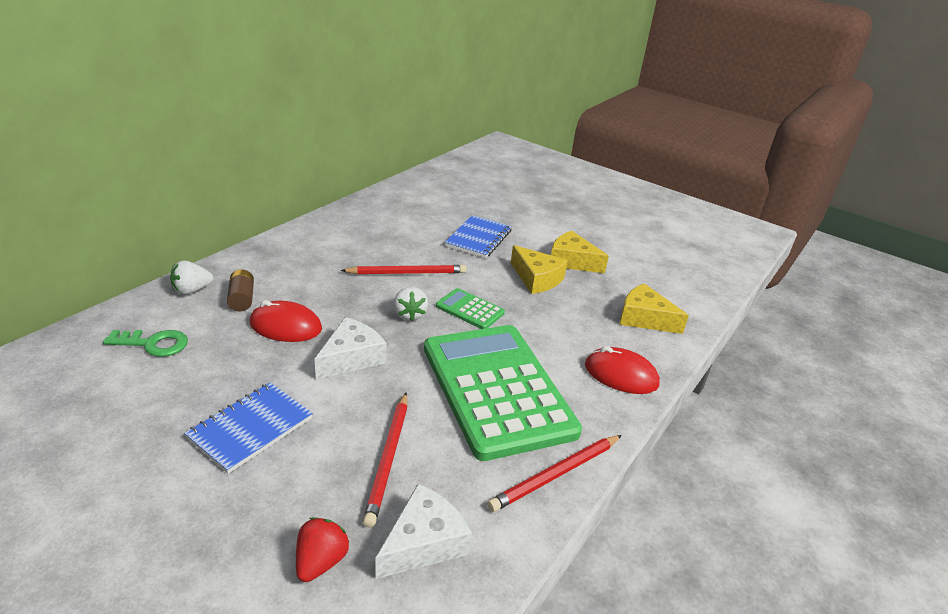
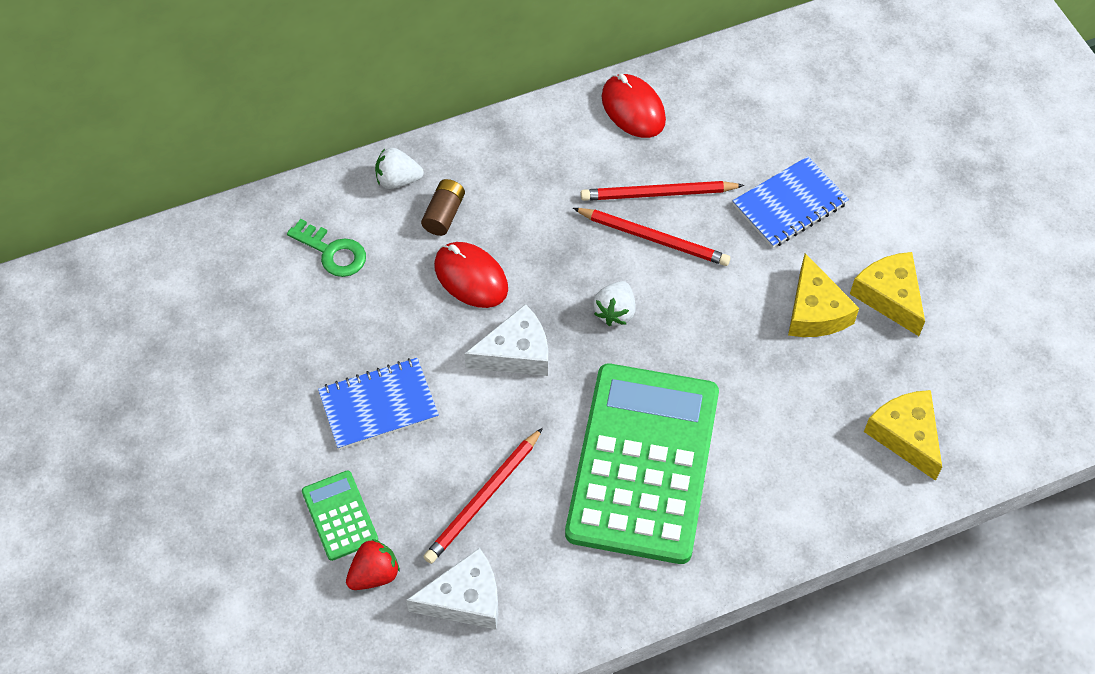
camera: 35 degrees right, 25 degrees up
(470, 309) = (691, 332): green calculator -> green calculator (340, 515)
(556, 474) = (630, 592): red pencil -> red pencil (658, 194)
(621, 375) = (800, 505): red mouse -> red mouse (633, 109)

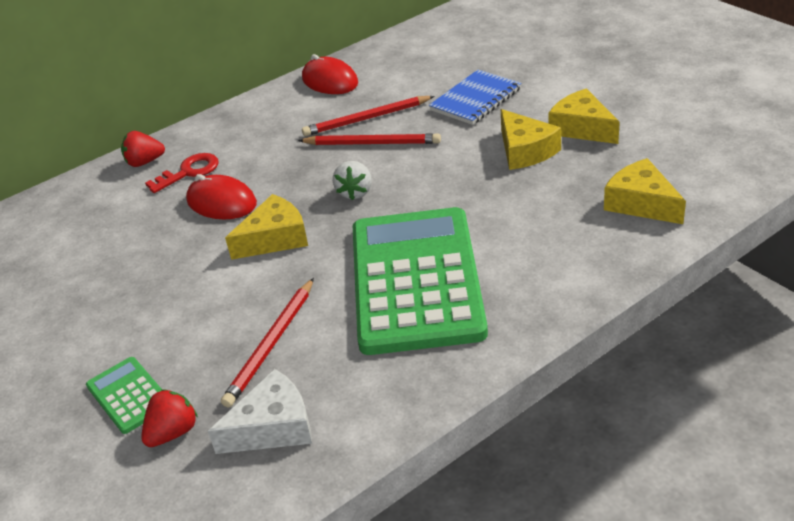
camera: 10 degrees left, 20 degrees down
(332, 252) = (94, 217): green key -> none
(378, 405) = (154, 305): blue notebook -> none
(398, 180) = (144, 162): white strawberry -> red strawberry
(444, 214) = (189, 172): brown battery -> red key
(516, 353) = (275, 238): white cheese -> yellow cheese

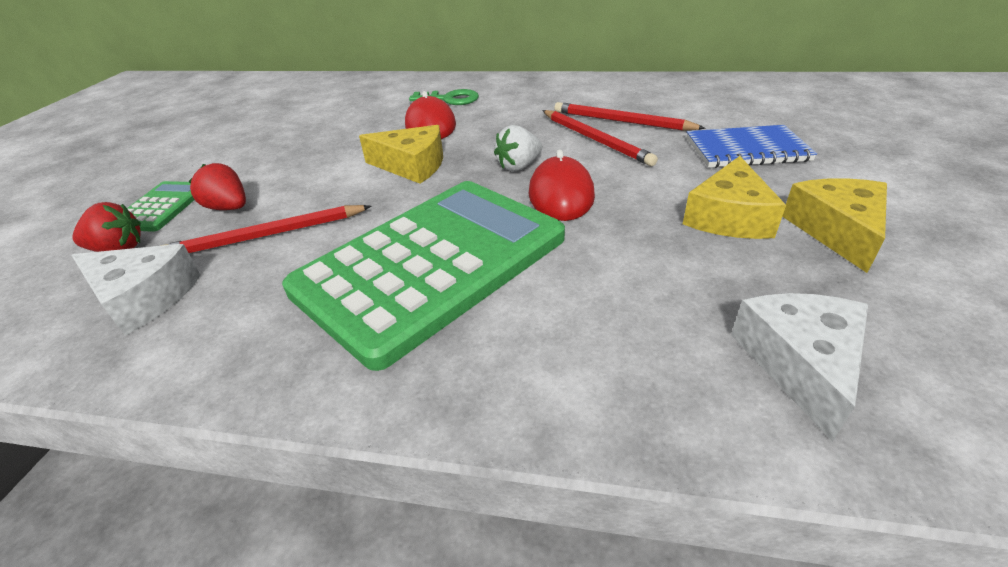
camera: 45 degrees right, 0 degrees up
(144, 162) = (440, 83): red strawberry -> red strawberry (228, 208)
(189, 172) = (450, 99): red key -> green key
(330, 81) = (639, 86): red mouse -> red mouse (561, 195)
(641, 203) = (799, 364): yellow cheese -> white cheese

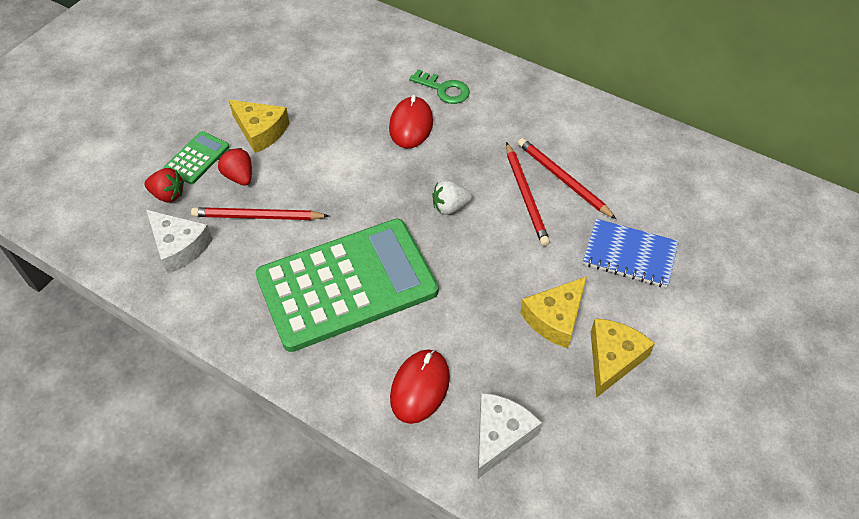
camera: 20 degrees right, 15 degrees up
(412, 165) = (375, 175): yellow cheese -> yellow cheese (260, 131)
(561, 195) = (461, 251): red mouse -> red mouse (420, 387)

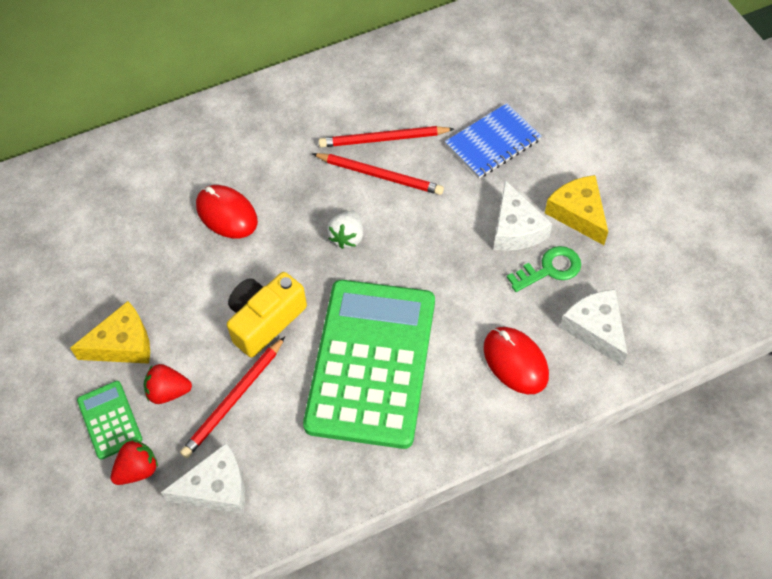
camera: 55 degrees left, 5 degrees up
(336, 198) = (265, 320): none -> yellow camera
(444, 89) = (205, 164): green key -> green key (550, 269)
(555, 318) = (516, 228): yellow cheese -> white cheese

